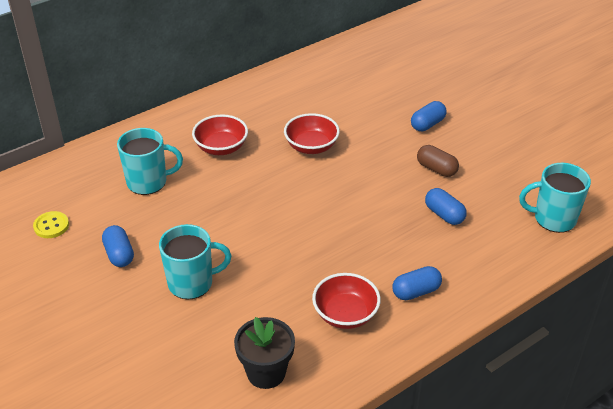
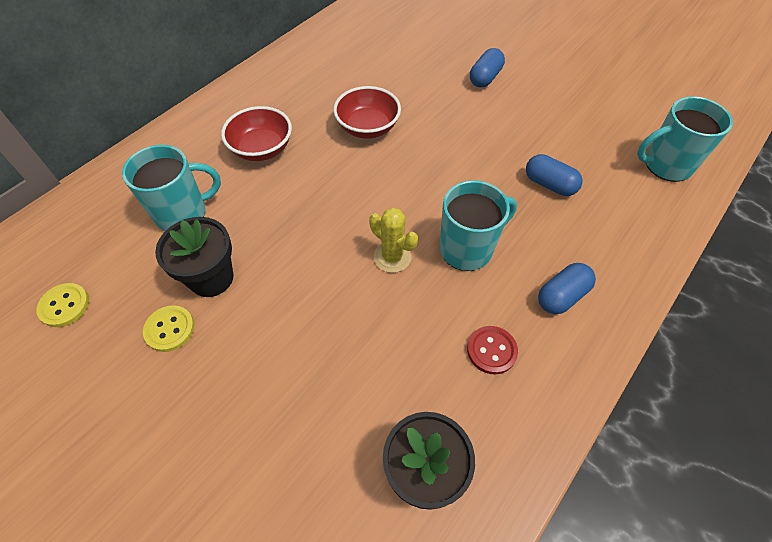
camera: 15 degrees left, 15 degrees up
(119, 254) = (170, 329): blue capsule -> yellow button
(157, 228) = (211, 278): none -> black flower pot
(192, 283) = (280, 351): turquoise mug -> turquoise mug (467, 249)
(295, 241) = (392, 257): none -> yellow cactus
(345, 314) = (491, 350): red bowl -> red button
(436, 169) = (517, 129): brown capsule -> none

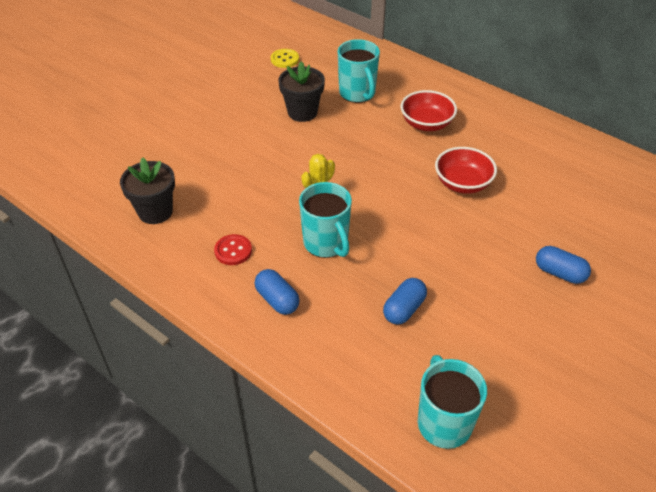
camera: 90 degrees right, 10 degrees down
(170, 329) = (265, 100): yellow button -> none

